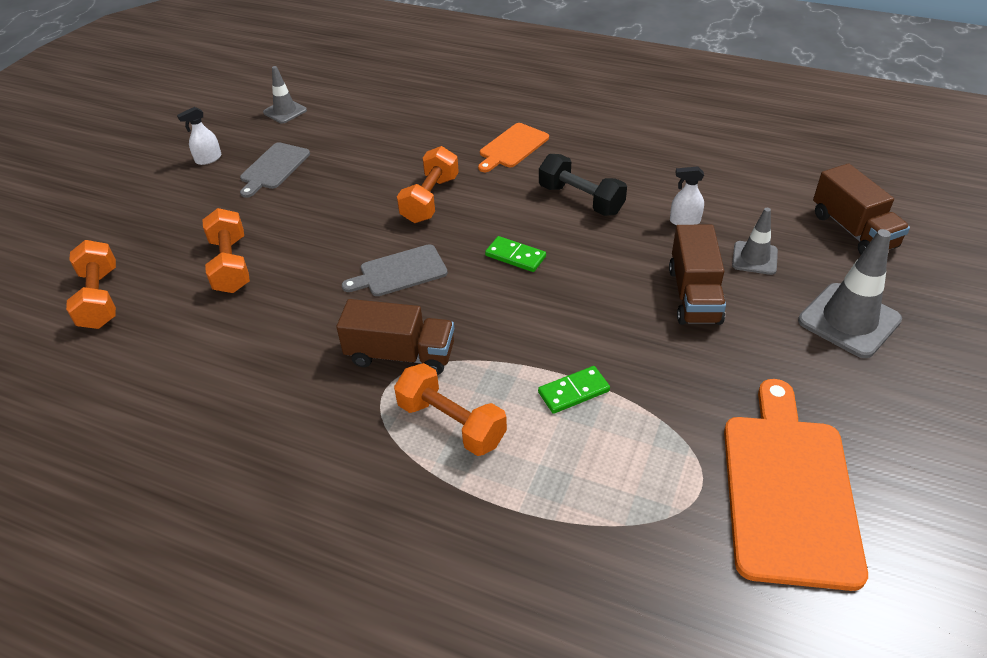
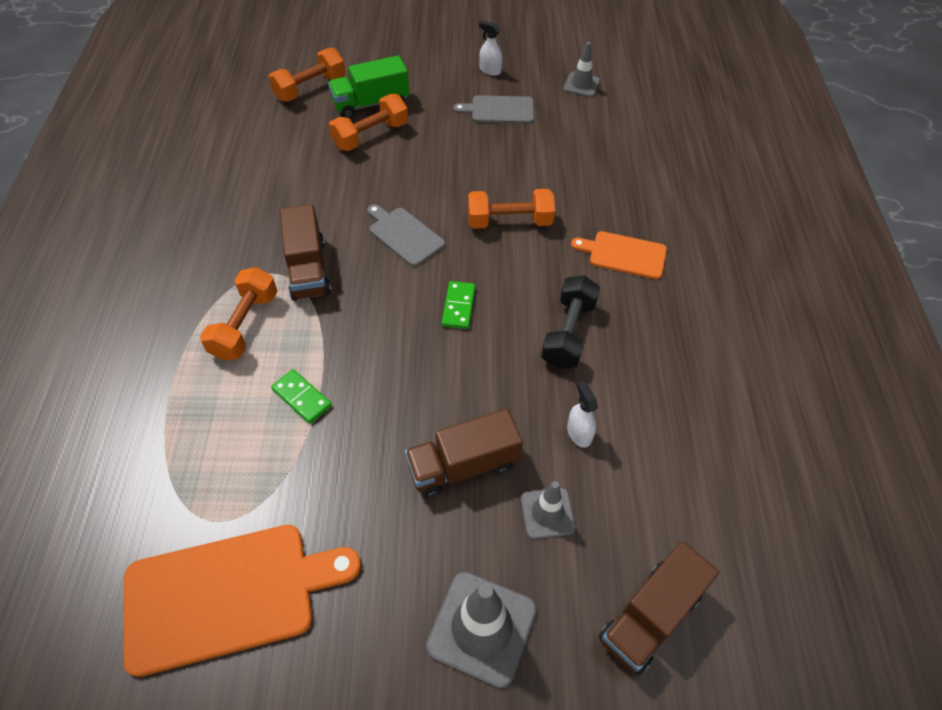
camera: 65 degrees right, 10 degrees up
(177, 254) = (371, 103): none -> green truck

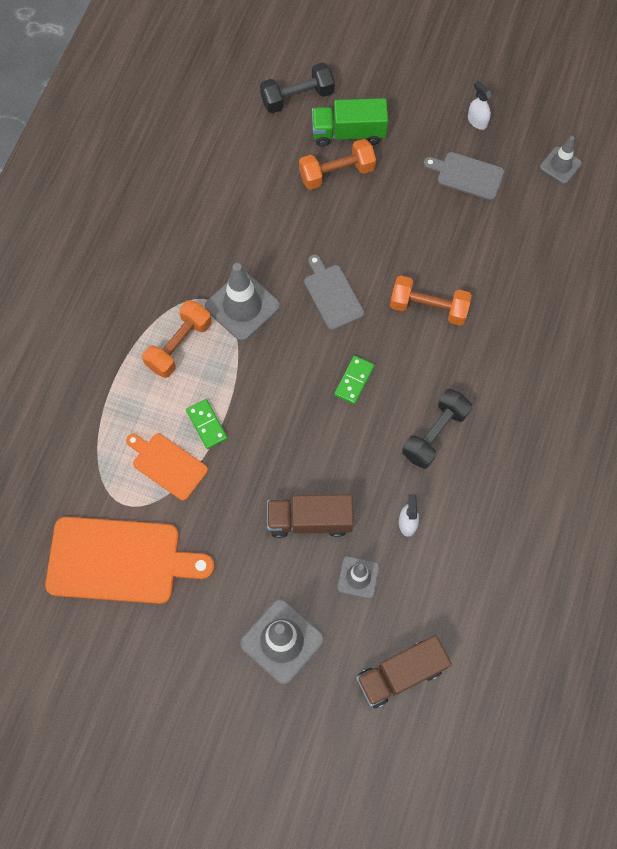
camera: 20 degrees right, 15 degrees up
(308, 269) = (242, 306): brown truck -> grey traffic cone
(310, 88) = (297, 97): orange dumbbell -> black dumbbell
(624, 255) = (515, 372): orange cutting board -> orange cutting board (167, 465)

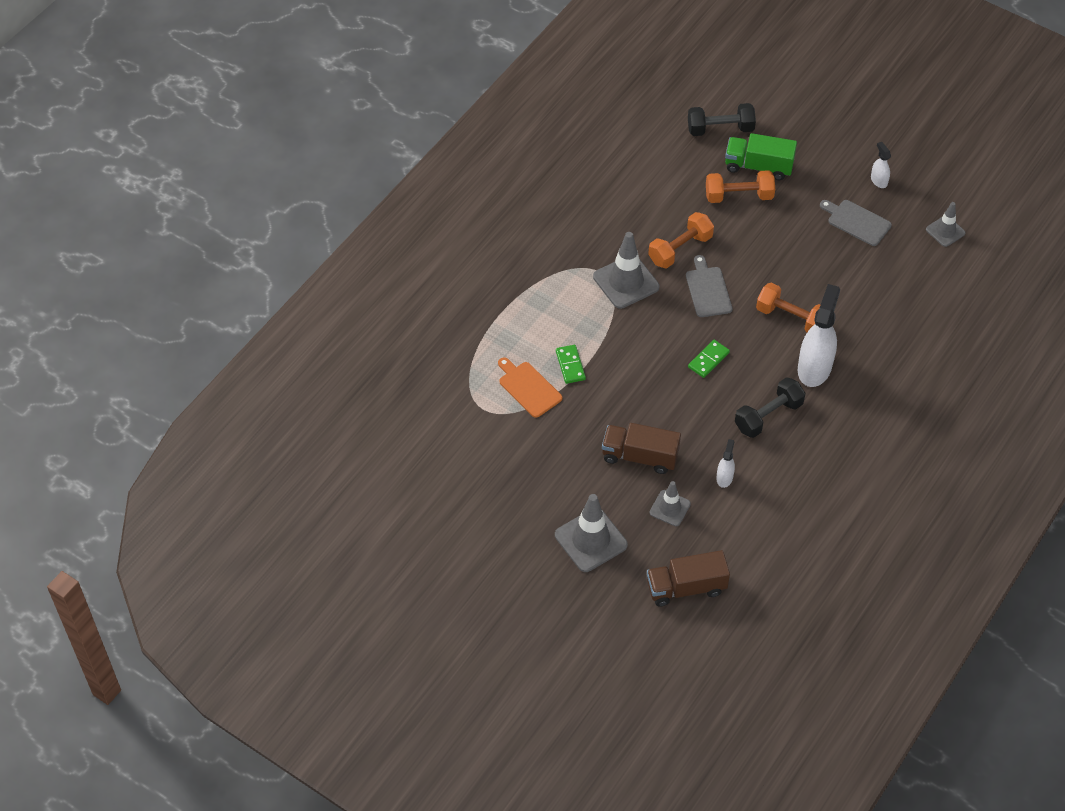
camera: 15 degrees right, 15 degrees down
(120, 560) = (469, 449): orange cutting board -> none
(179, 345) = (562, 300): orange dumbbell -> orange dumbbell (680, 249)
(468, 362) = (814, 368): none -> white spray bottle

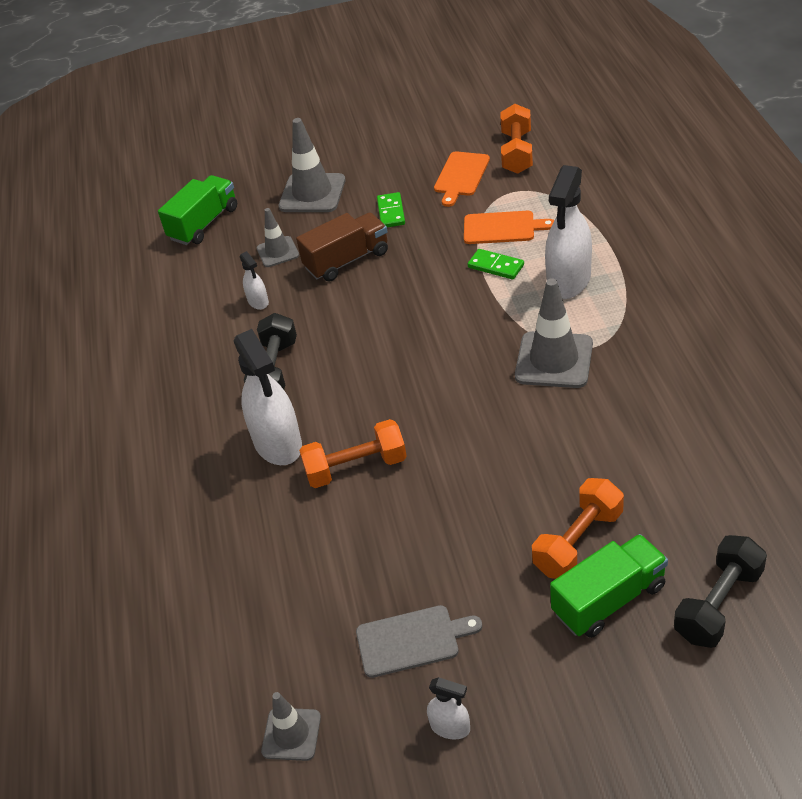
camera: 140 degrees right, 10 degrees down
(491, 454) = (461, 176): none -> orange cutting board
(550, 317) = (568, 281): none -> white spray bottle
(680, 249) = (552, 432): orange dumbbell -> orange dumbbell (517, 152)
(686, 588) = (204, 224): brown truck -> green truck
(708, 290) = (471, 420): grey cutting board -> none
(708, 360) = (386, 366): green domino -> green domino (391, 212)

